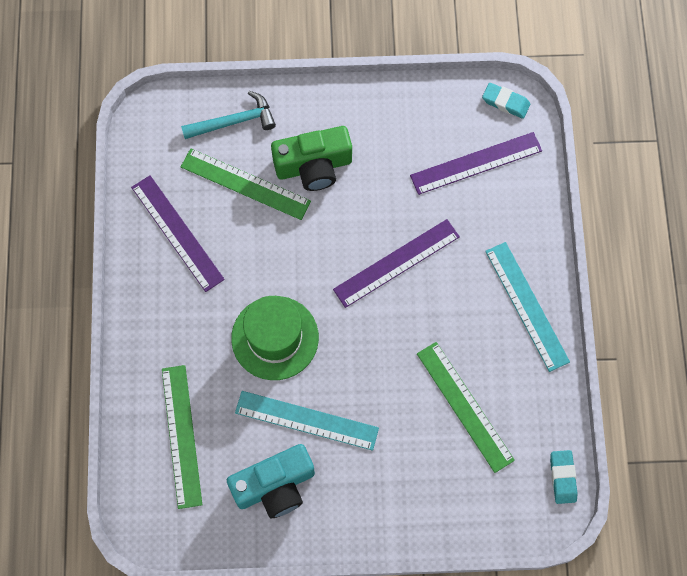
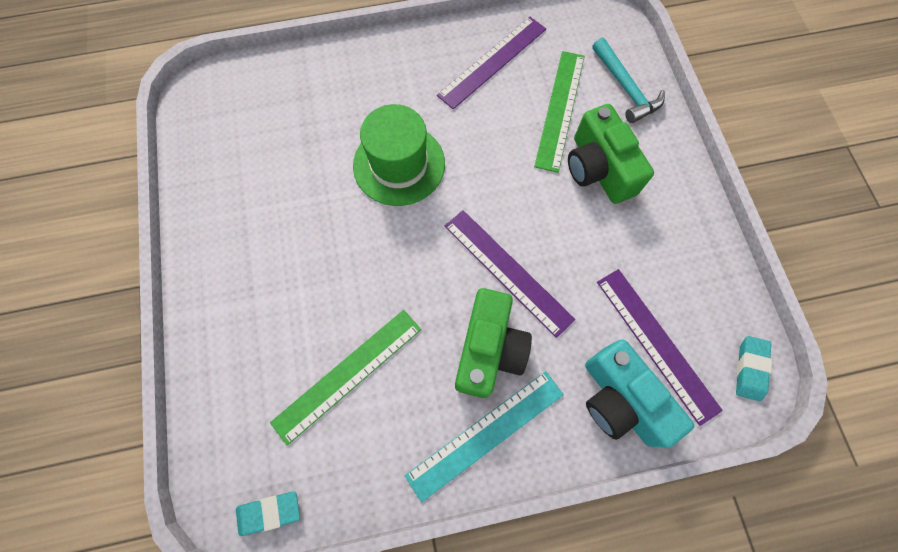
camera: 80 degrees right, 0 degrees up
(181, 436) = (288, 102): green ruler -> none
(275, 486) = (242, 191): turquoise camera -> turquoise camera (620, 399)
(306, 420) = (314, 209): turquoise ruler -> none
(461, 291) = (488, 349): none -> green camera

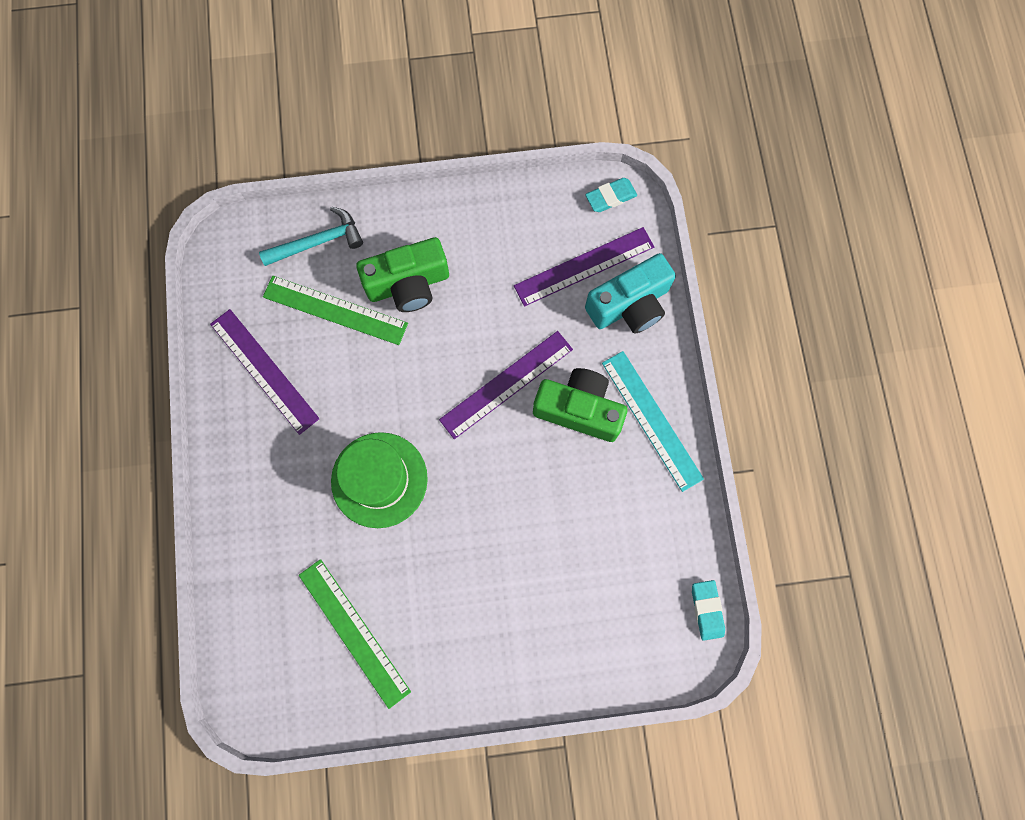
camera: 85 degrees left, 5 degrees up
(348, 374) = (593, 539): green ruler -> green ruler (354, 632)
(750, 369) = (610, 197): turquoise eraser -> turquoise eraser turned 45 degrees counterclockwise

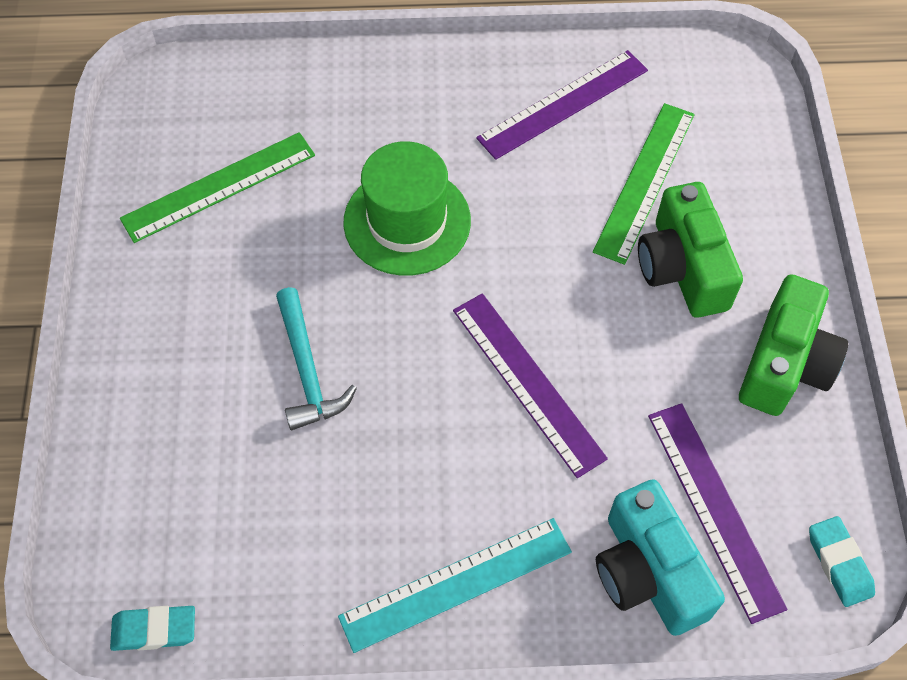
camera: 95 degrees right, 15 degrees down
(317, 242) = (744, 165): turquoise hammer -> turquoise hammer (307, 369)
(579, 409) = (481, 478): green camera -> green camera (784, 363)

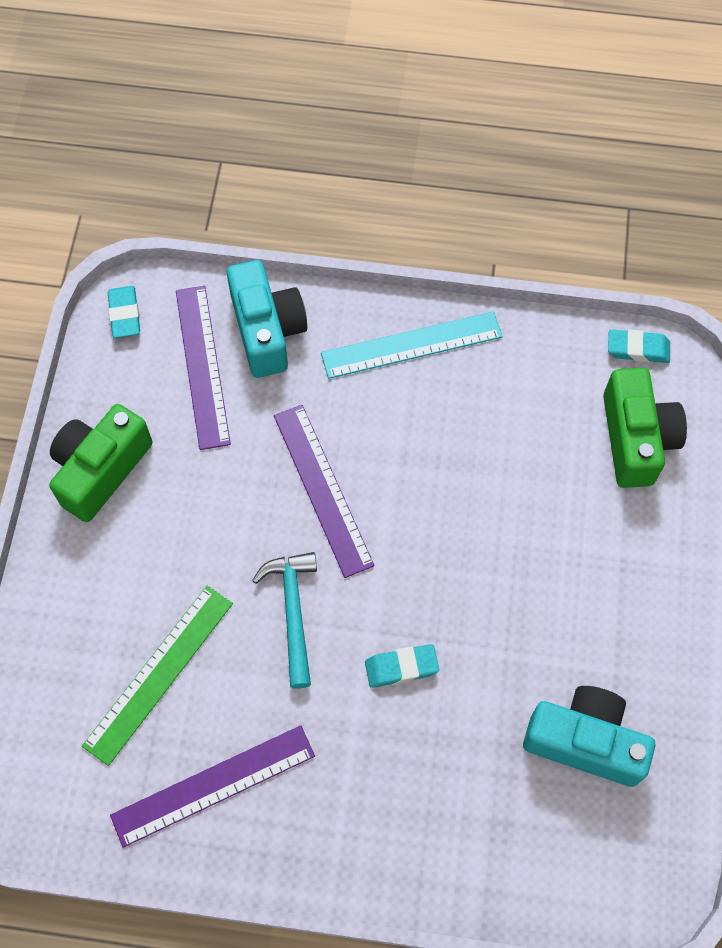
camera: 170 degrees left, 5 degrees up
(219, 187) = (585, 741): green ruler -> turquoise camera
(307, 369) = (510, 532): turquoise hammer -> turquoise hammer (293, 613)
(407, 221) = (401, 667): green hat -> turquoise eraser
(682, 268) = (155, 573): green camera -> green camera (636, 439)

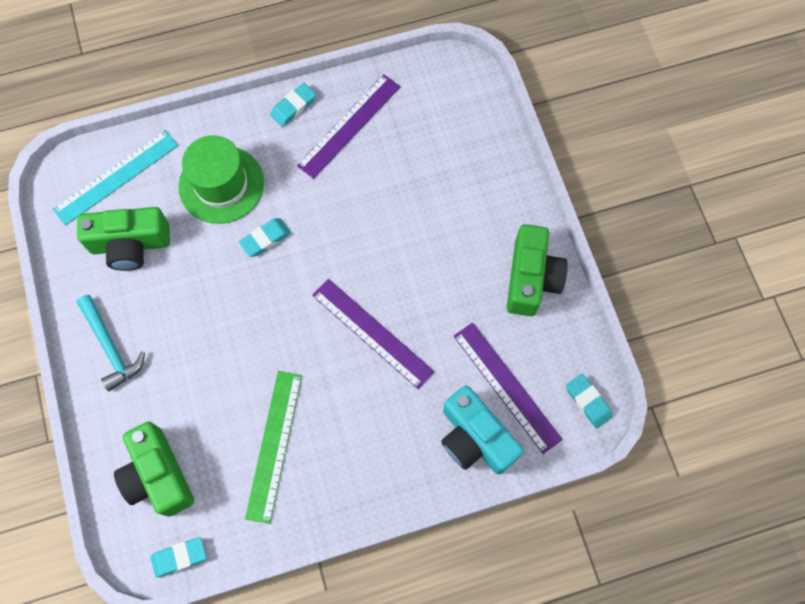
camera: 155 degrees right, 5 degrees up
(159, 673) = (416, 171): green ruler -> green ruler (274, 445)
(277, 855) = (293, 107): none -> turquoise eraser
(293, 613) = (351, 242): turquoise hammer -> turquoise hammer (110, 346)
(411, 345) = (359, 477): turquoise ruler -> turquoise ruler (116, 177)
(430, 776) = (221, 184): none -> green hat
(585, 741) = (130, 244): turquoise camera -> green camera

